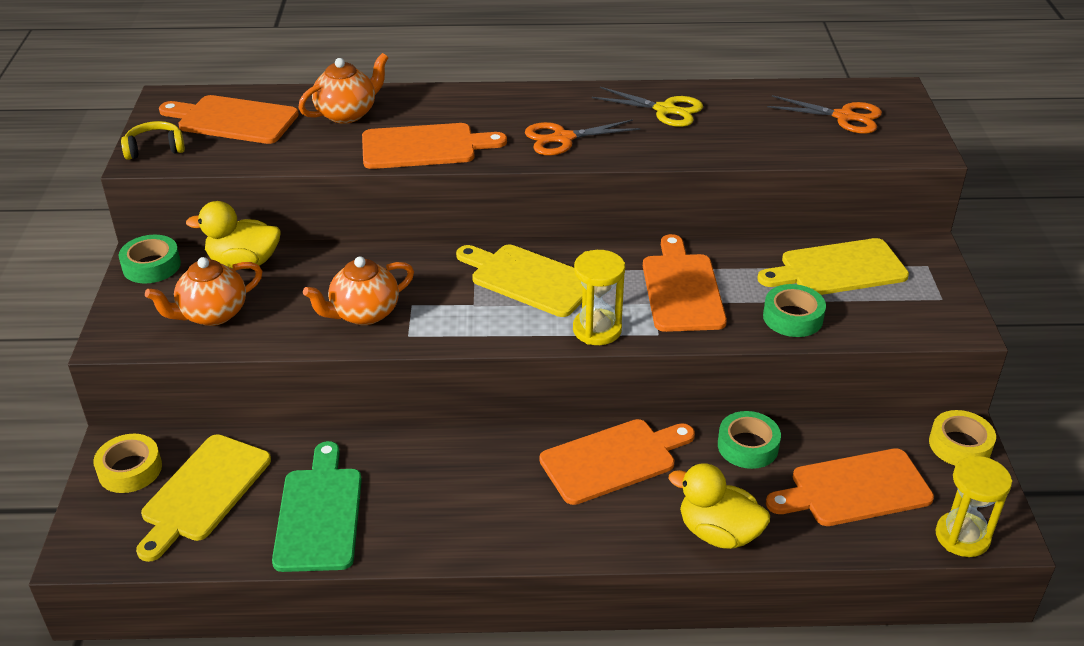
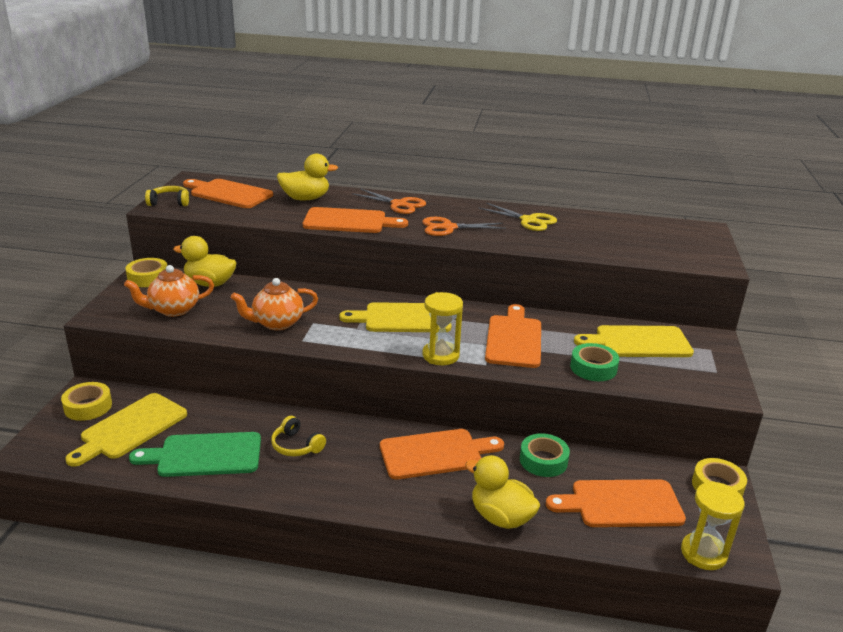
camera: 10 degrees right, 10 degrees down
(151, 266) = (148, 278): green tape -> yellow tape
(319, 514) = (205, 455): green cutting board -> green cutting board turned 105 degrees counterclockwise
(347, 114) = (305, 198): orange teapot -> yellow duck
(433, 479) = (296, 446): none -> yellow headphones
(529, 279) = (403, 318): yellow cutting board -> yellow cutting board turned 45 degrees counterclockwise
(844, 117) = (661, 239): orange scissors -> orange scissors (399, 204)

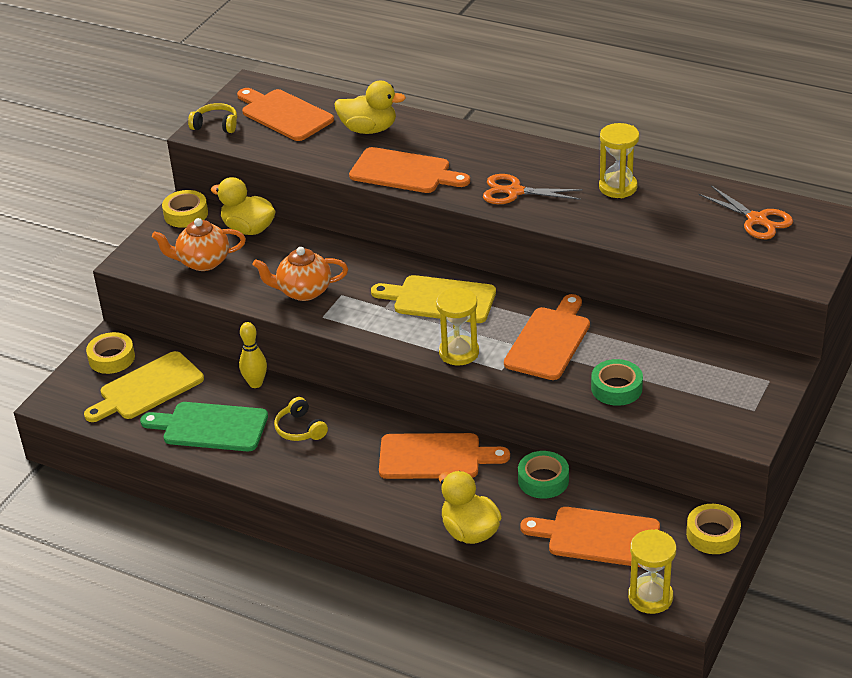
camera: 20 degrees right, 10 degrees up
(240, 412) = (255, 383): none -> yellow bowling pin
(399, 204) = (474, 147): orange scissors -> orange scissors (757, 220)
(528, 220) = (618, 187): yellow scissors -> yellow hourglass
(638, 342) = (690, 361): yellow cutting board -> none

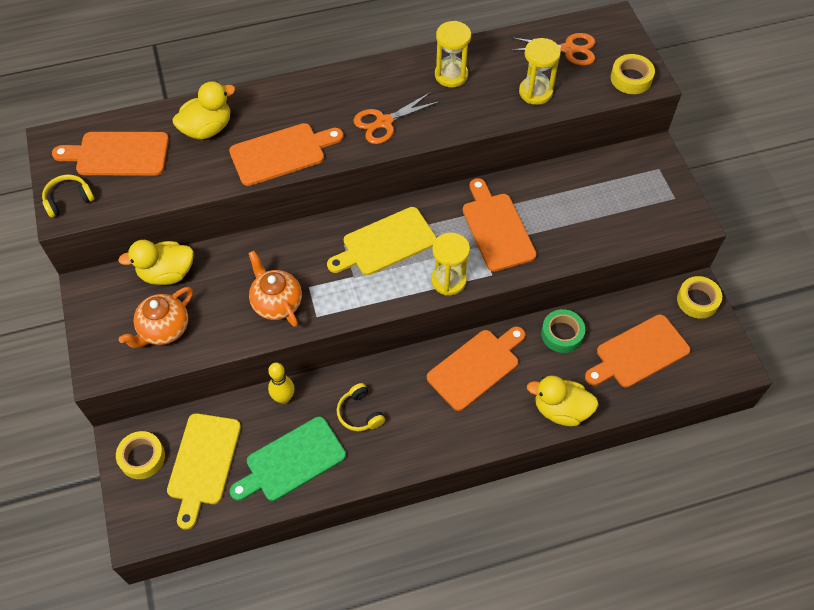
camera: 45 degrees left, 20 degrees up
(186, 214) = (96, 293): yellow tape -> yellow tape (631, 78)
(300, 429) = (360, 413): yellow headphones -> yellow headphones turned 45 degrees clockwise
(303, 291) = (277, 303): orange teapot -> orange teapot turned 105 degrees clockwise
(616, 388) = (579, 238): green tape -> none
(650, 597) = (712, 375): yellow hourglass -> yellow hourglass (535, 92)

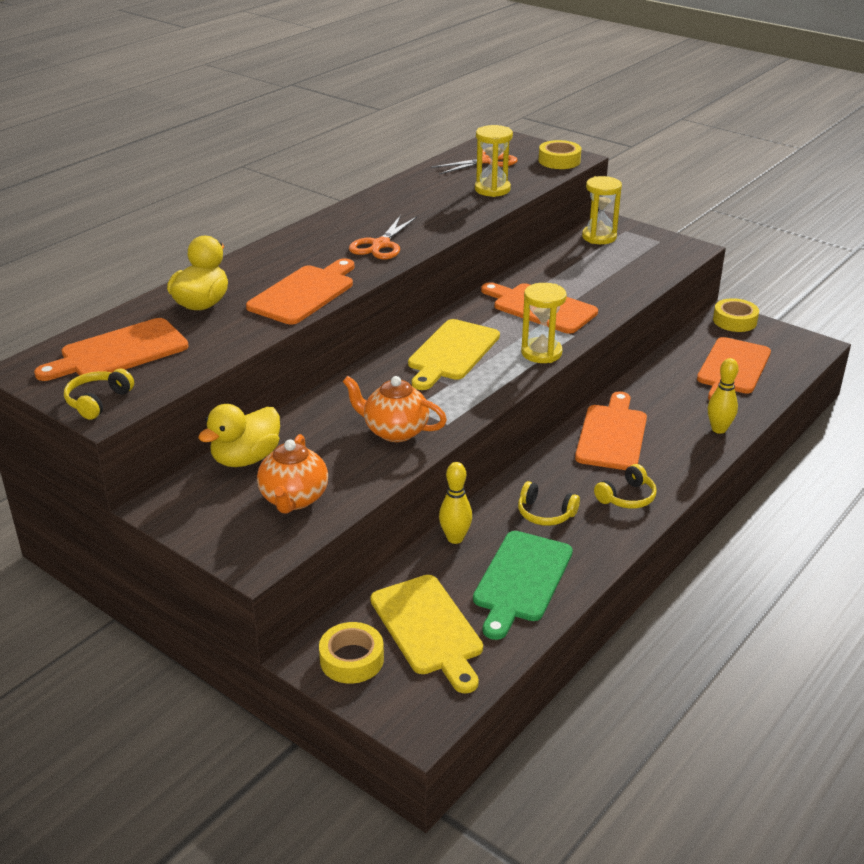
camera: 35 degrees left, 25 degrees down
(428, 433) = (627, 497): none -> yellow headphones
(451, 75) = (405, 202): yellow hourglass -> yellow hourglass (599, 237)
(560, 410) = (719, 429): yellow duck -> yellow bowling pin
(562, 334) = (657, 383): green tape -> none

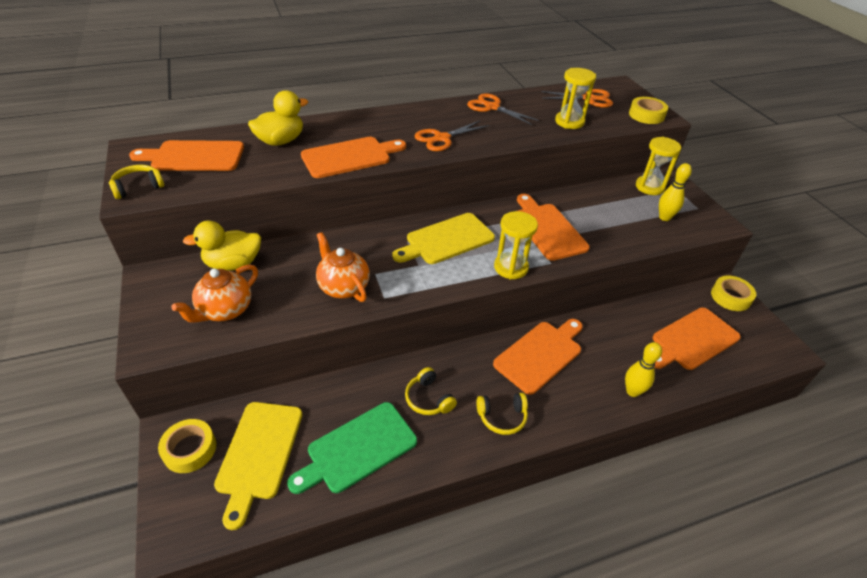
camera: 30 degrees right, 10 degrees up
(396, 199) = (492, 107): none -> orange scissors
(455, 538) = (348, 386): yellow bowling pin -> yellow bowling pin (664, 217)

